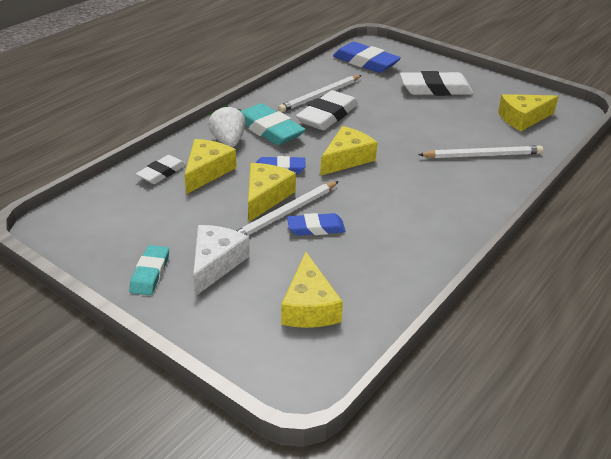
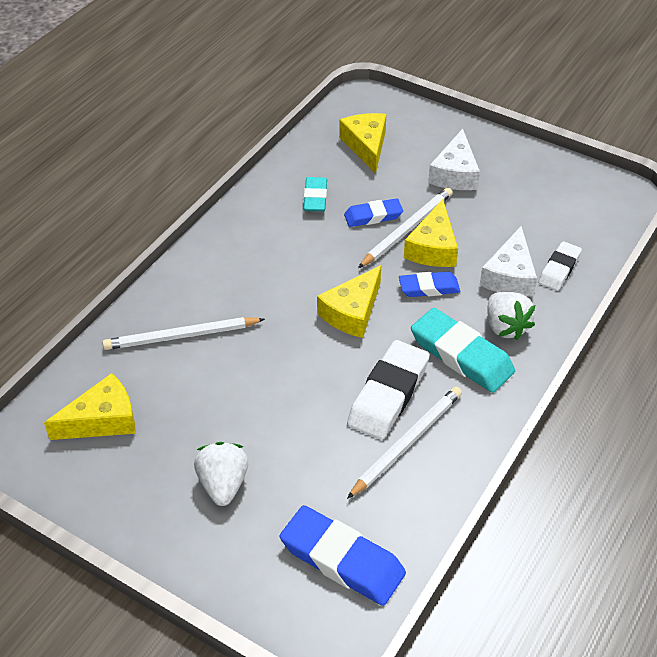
camera: 175 degrees right, 10 degrees up
(150, 273) = (506, 161): turquoise eraser -> turquoise eraser (315, 198)
(207, 172) = (509, 276): yellow cheese -> white cheese
(435, 89) = (223, 484): white eraser -> white strawberry

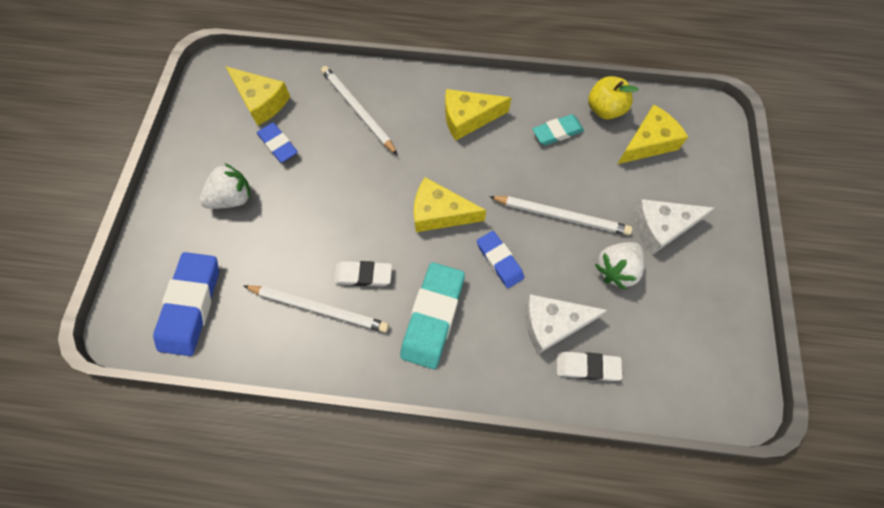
camera: 65 degrees right, 20 degrees up
(312, 158) = (604, 109): none -> yellow apple
(373, 216) = (562, 183): blue eraser -> blue eraser (278, 145)
(388, 394) = (363, 275): white eraser -> white eraser, size x0.60
(433, 248) = (551, 245): yellow cheese -> yellow cheese (468, 118)
(505, 327) = (485, 342): white strawberry -> white strawberry (616, 269)

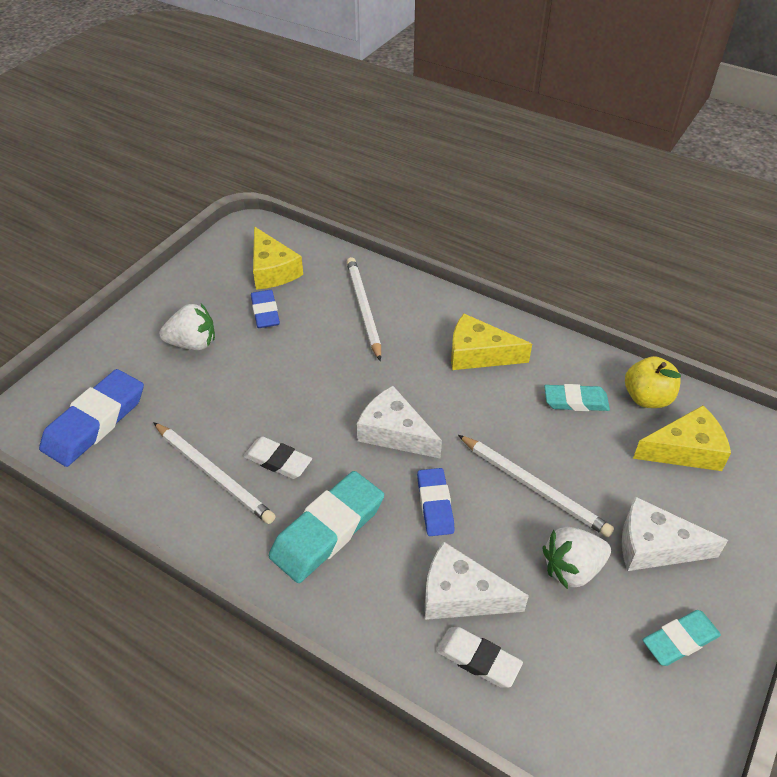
camera: 25 degrees right, 20 degrees down
(440, 213) = (394, 432): yellow cheese -> white cheese
(706, 291) = (680, 640): none -> turquoise eraser

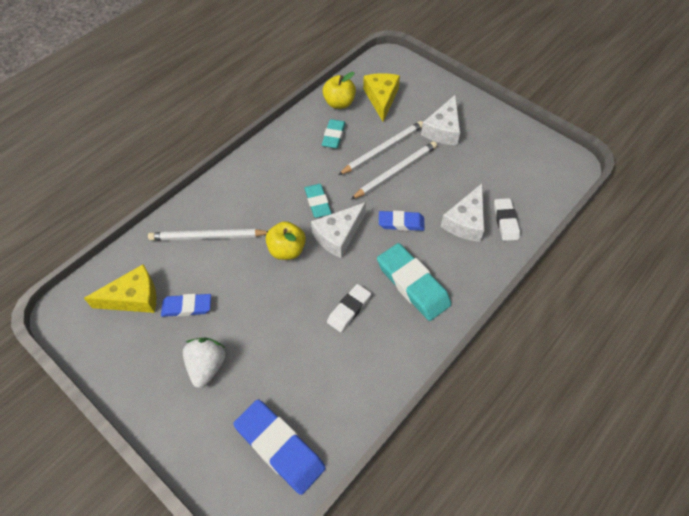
camera: 80 degrees left, 10 degrees up
(214, 474) = (353, 353): white pencil -> white pencil (383, 149)
(359, 383) = (287, 250): none -> yellow apple
(478, 354) = (278, 175): yellow cheese -> none
(478, 659) = (505, 221): white eraser -> white eraser turned 45 degrees counterclockwise
(572, 569) = (453, 167): white strawberry -> none
(680, 640) = (498, 136): turquoise eraser -> turquoise eraser (317, 202)

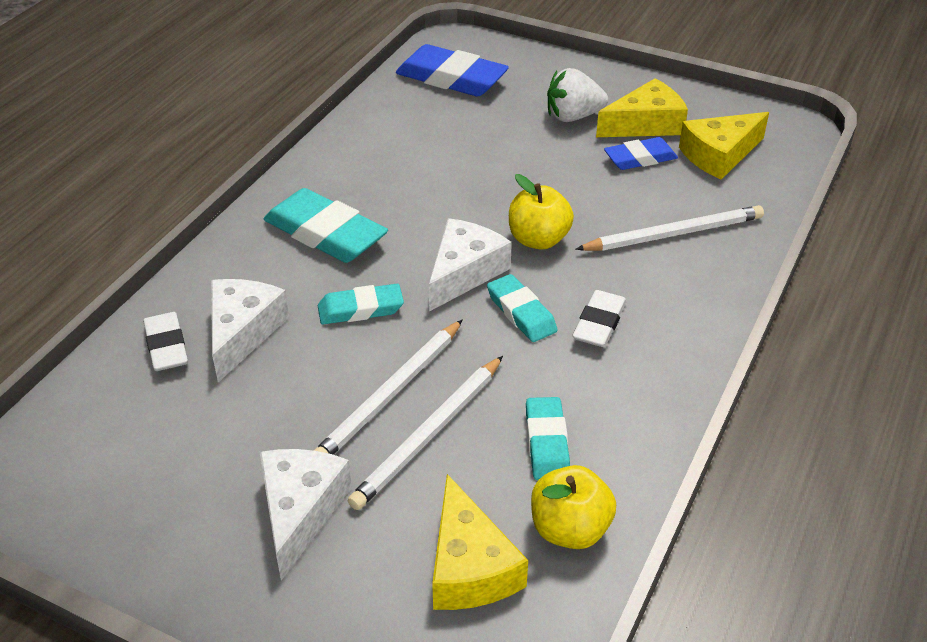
camera: 165 degrees right, 15 degrees down
(160, 343) = (646, 124): none -> yellow cheese
(207, 366) = (573, 116): white strawberry -> white strawberry turned 90 degrees clockwise
(349, 309) = (414, 192): white eraser -> white eraser (599, 323)
(401, 223) = (360, 309): blue eraser -> turquoise eraser

